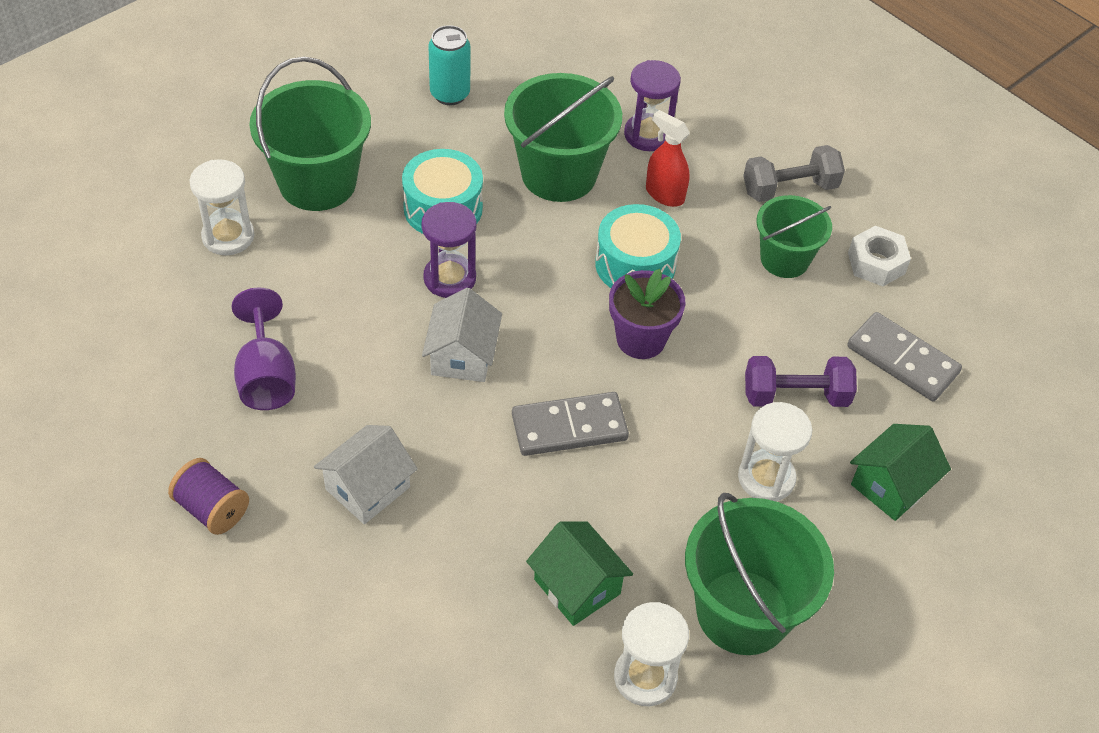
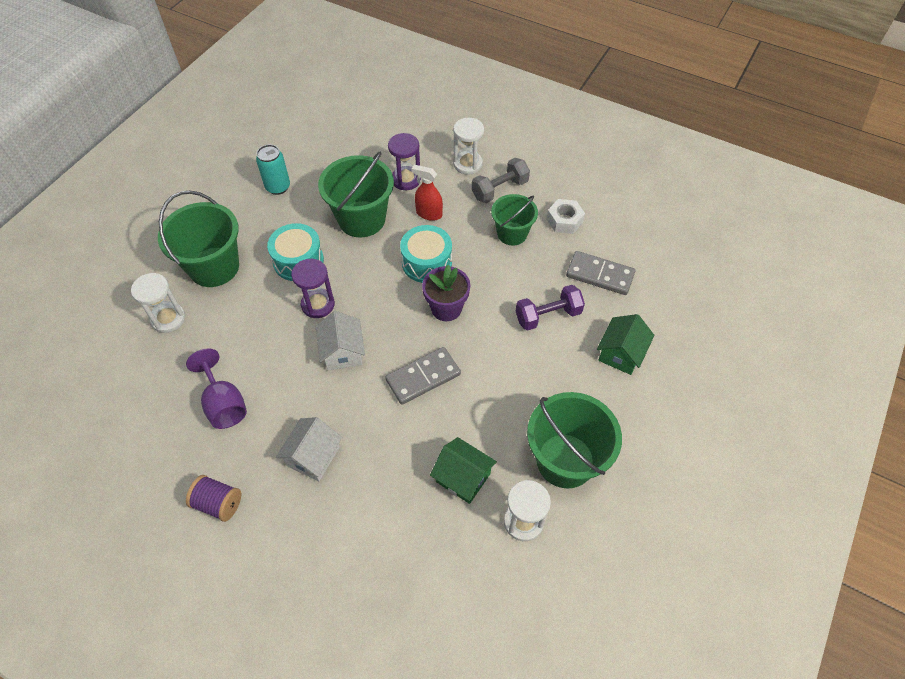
camera: 15 degrees left, 5 degrees up
(766, 478) = (549, 372): white hourglass -> white hourglass (467, 164)

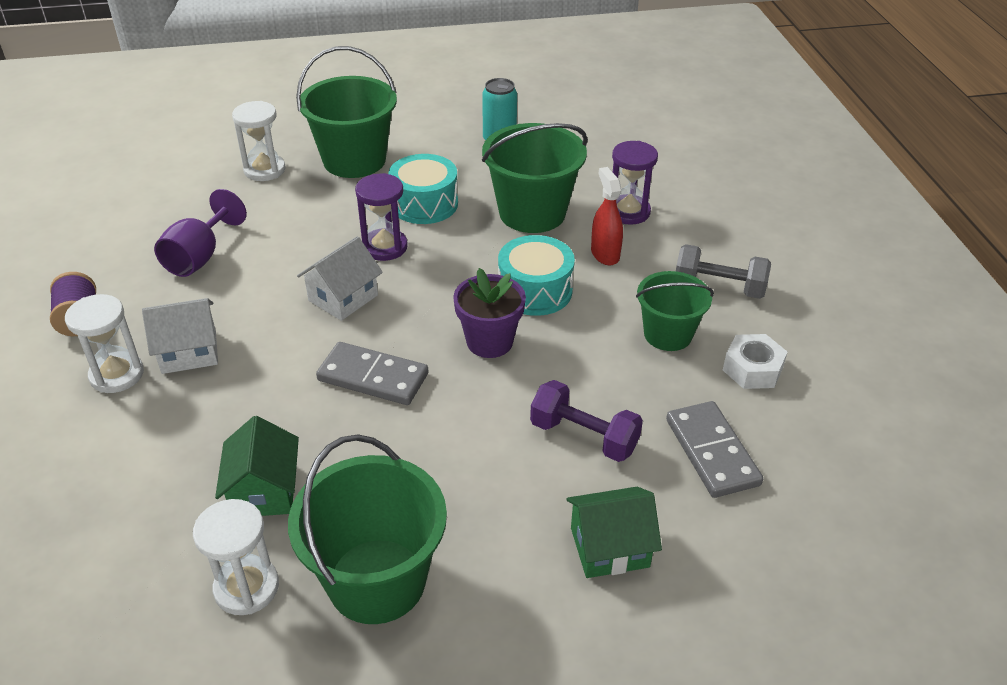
camera: 50 degrees right, 15 degrees down
(467, 164) = (718, 242): white hourglass -> white hourglass (117, 375)

